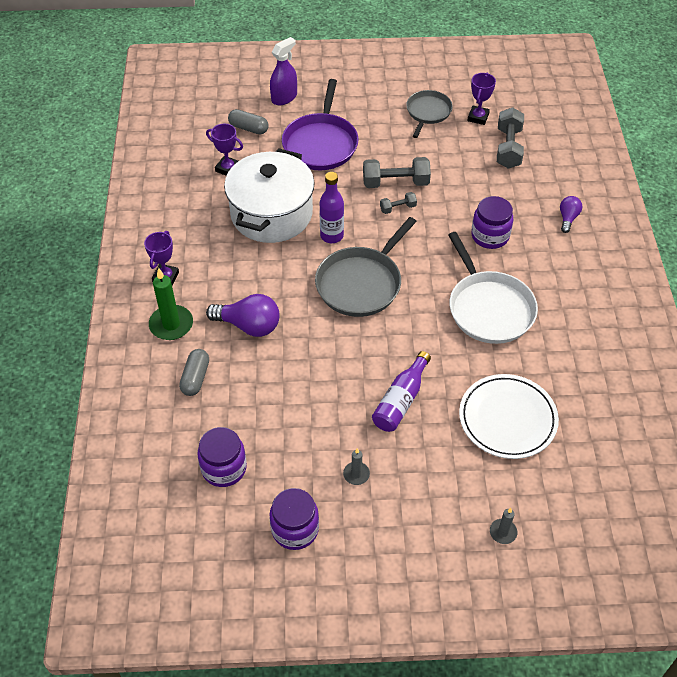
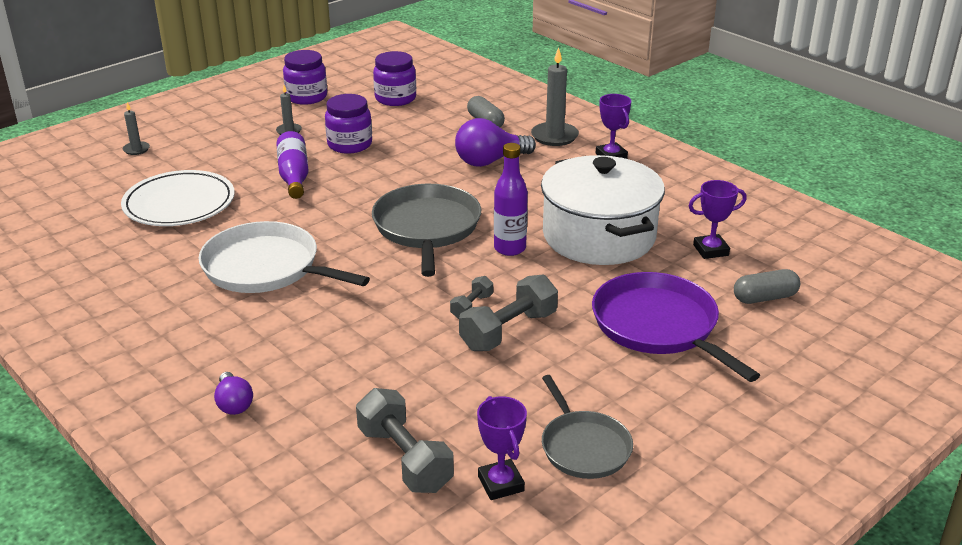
camera: 140 degrees right, 20 degrees down
(171, 324) = (554, 136): green candle -> grey candle
(284, 97) = (793, 355): purple spray bottle -> none
(490, 236) = (326, 332): purple jar -> purple jar (350, 144)

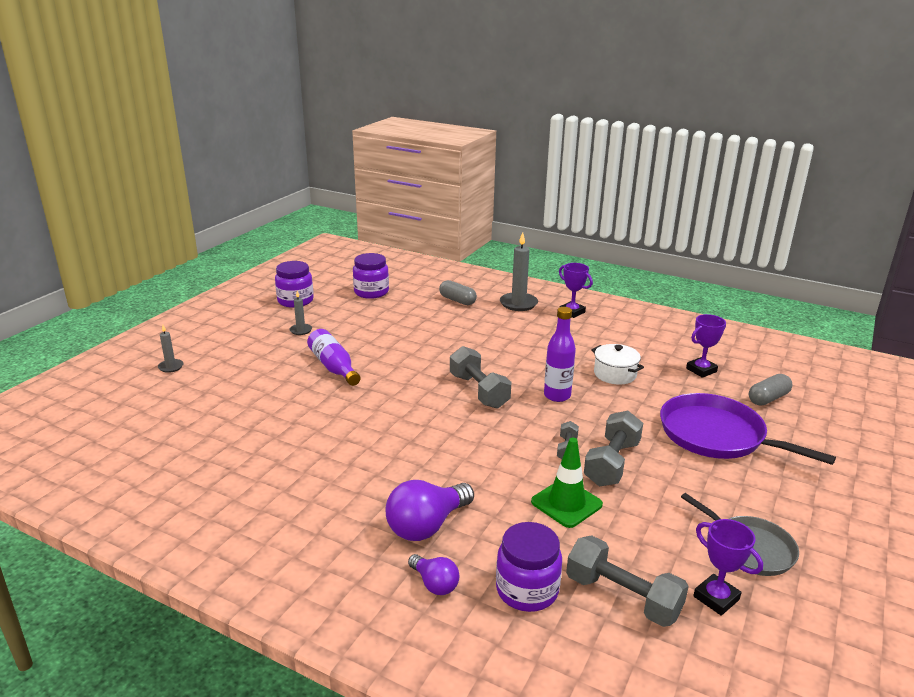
camera: 20 degrees left, 5 degrees down
(179, 204) = (246, 408): white plate -> none
(266, 268) = (369, 450): white pan -> none
(350, 144) = (362, 334): purple jar -> purple jar (527, 590)
(424, 360) = (566, 503): none -> green traffic cone
(427, 228) = (479, 391): grey pan -> grey dumbbell
(490, 161) = (485, 330): purple light bulb -> purple light bulb (427, 526)
(599, 236) = (615, 374): white pot -> white pot, size x0.46

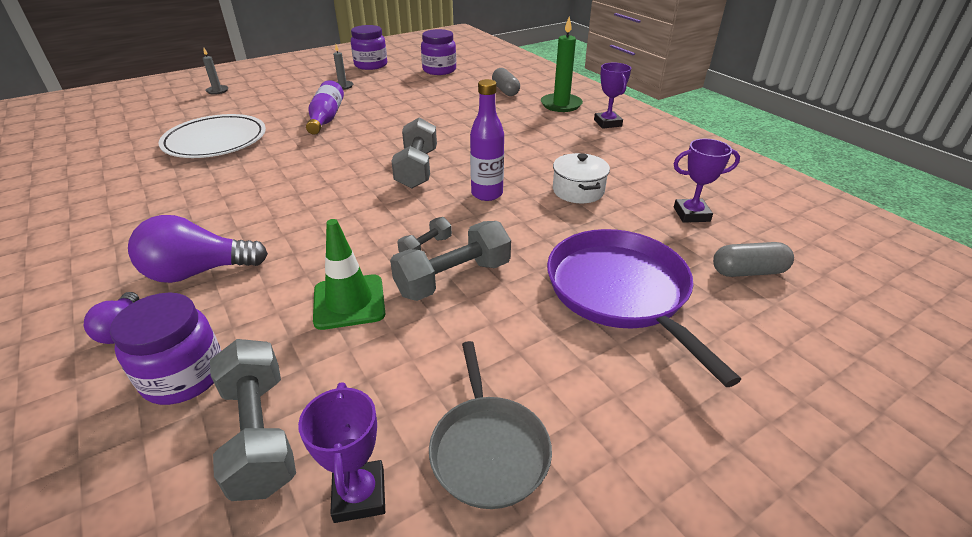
camera: 30 degrees right, 10 degrees up
(258, 418) = (215, 141): none -> white plate
(518, 304) = (561, 105): grey candle -> green candle

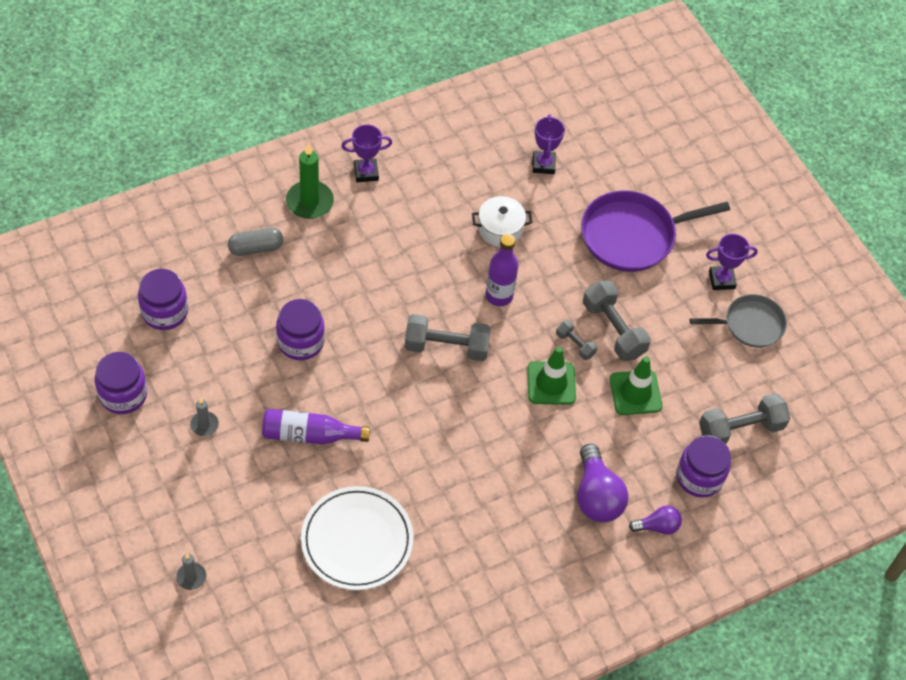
camera: 90 degrees left, 20 degrees up
(359, 495) = (774, 380): purple trophy -> purple trophy (721, 280)
(369, 232) = (551, 383): none -> green traffic cone
(417, 110) = (300, 342): none -> purple jar
(748, 271) = (615, 159): grey capsule -> none

